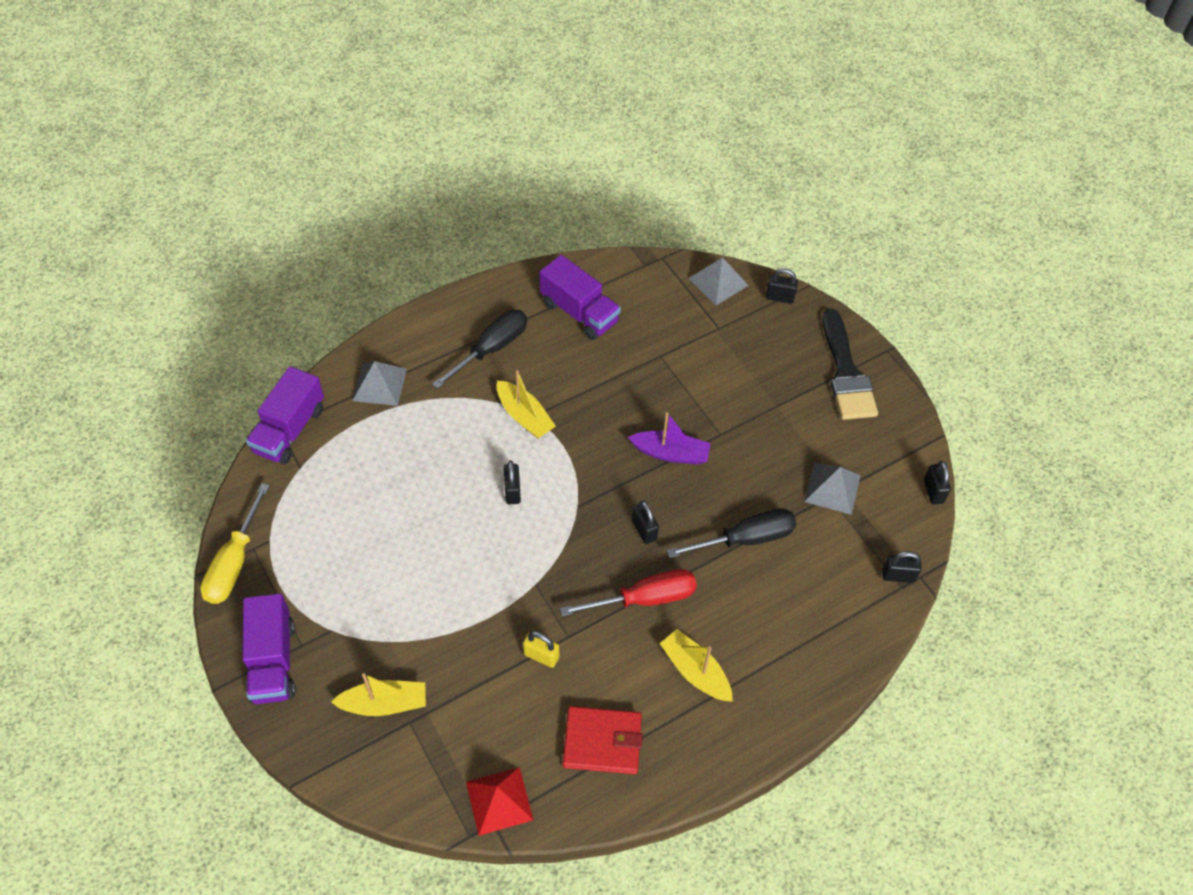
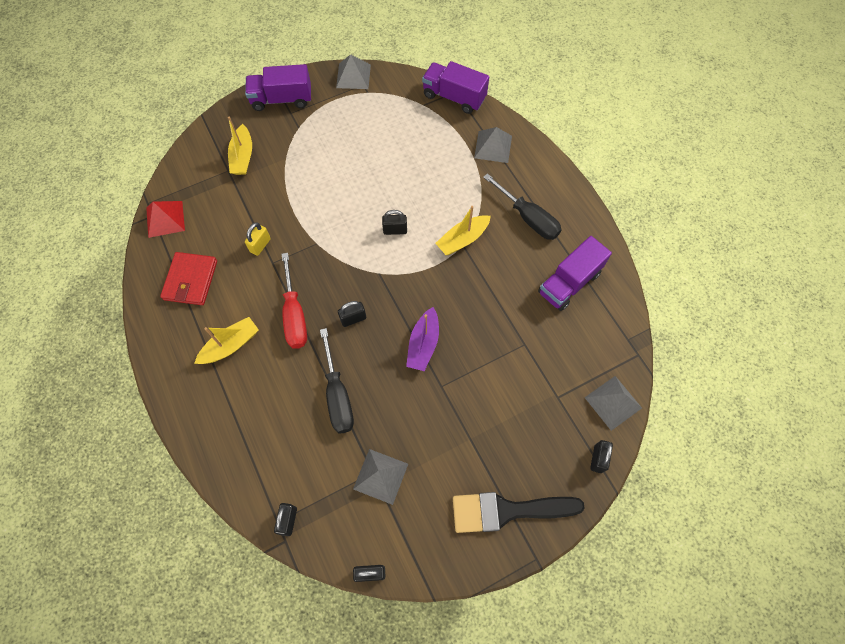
camera: 95 degrees right, 10 degrees up
(234, 562) = (353, 76): yellow screwdriver -> grey pyramid

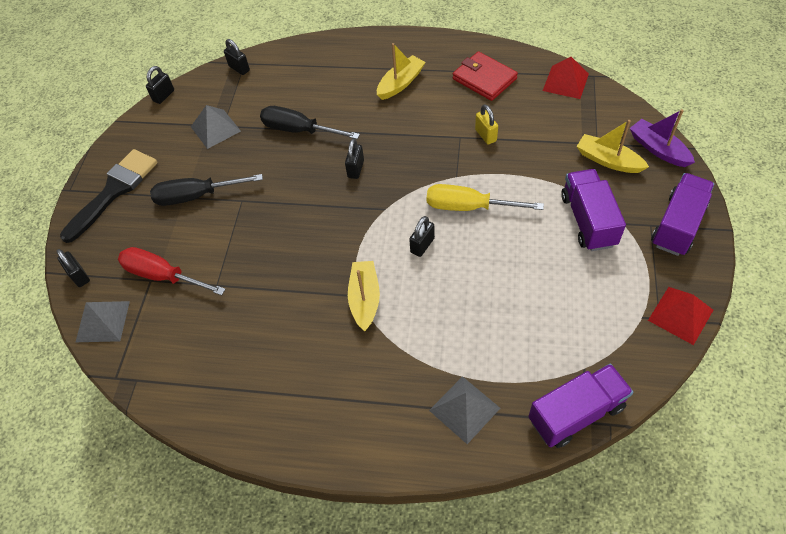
camera: 130 degrees right, 10 degrees down
(231, 345) = (400, 83): yellow boat -> yellow boat turned 135 degrees counterclockwise
(294, 314) = (394, 132): red screwdriver -> red screwdriver (163, 276)
(341, 219) = (469, 207): none -> yellow screwdriver
(353, 76) = (680, 315): grey pyramid -> red pyramid
(423, 344) = (288, 207): purple boat -> purple boat (658, 149)
(528, 218) = (340, 381): black screwdriver -> black screwdriver (197, 196)
(569, 283) = (236, 368): purple truck -> purple truck (588, 220)

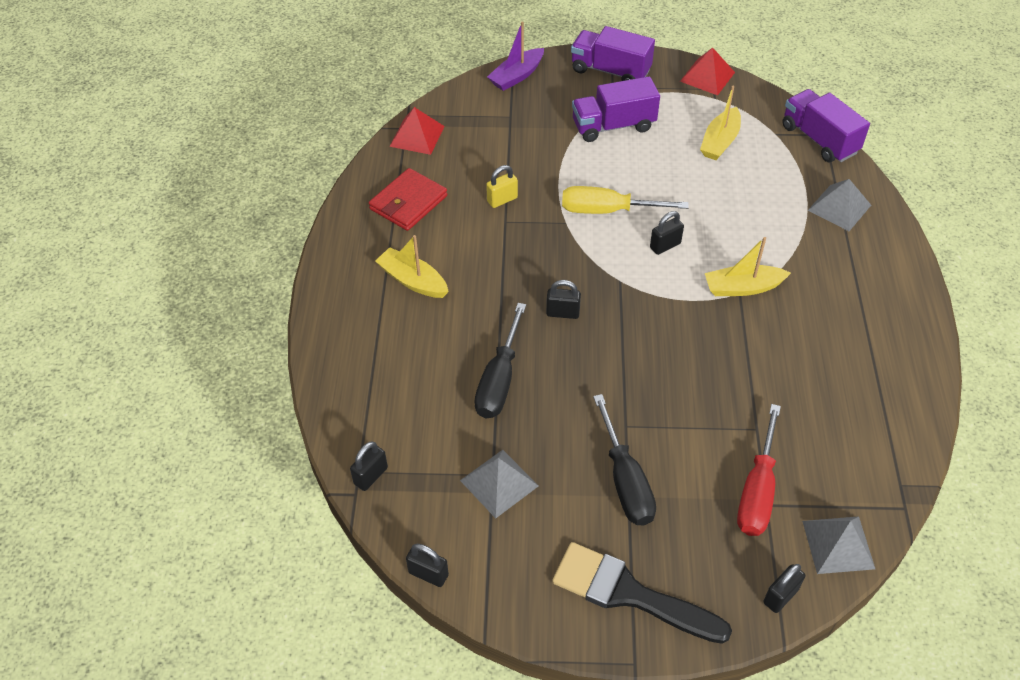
camera: 100 degrees left, 5 degrees down
(422, 245) = (665, 245): black padlock -> black padlock turned 60 degrees counterclockwise
(469, 207) = (608, 210): yellow screwdriver -> yellow screwdriver turned 90 degrees clockwise
(608, 160) = (534, 109): yellow boat -> yellow boat (720, 142)

